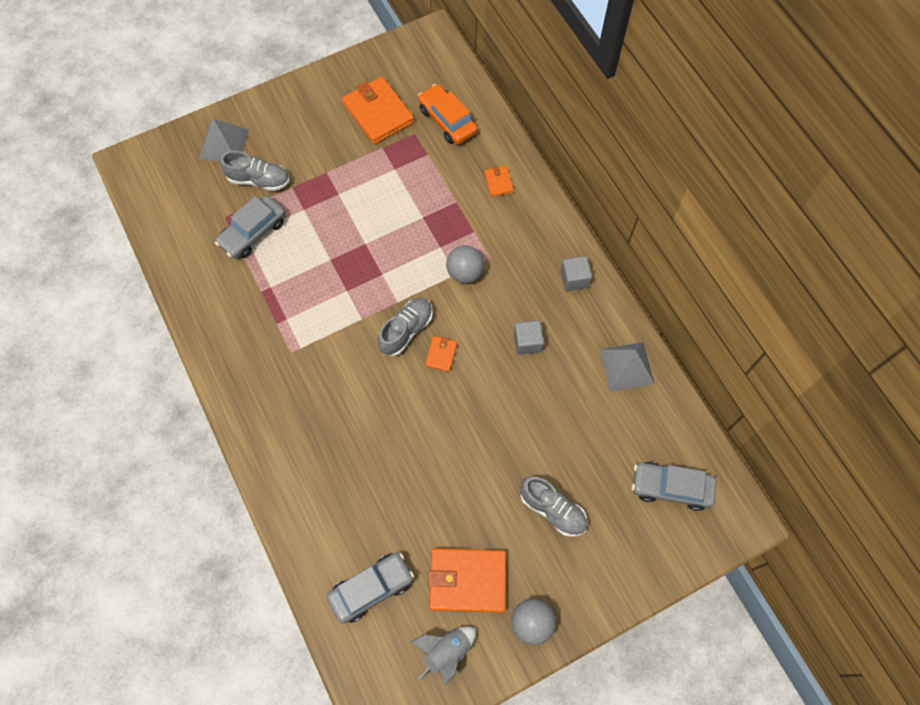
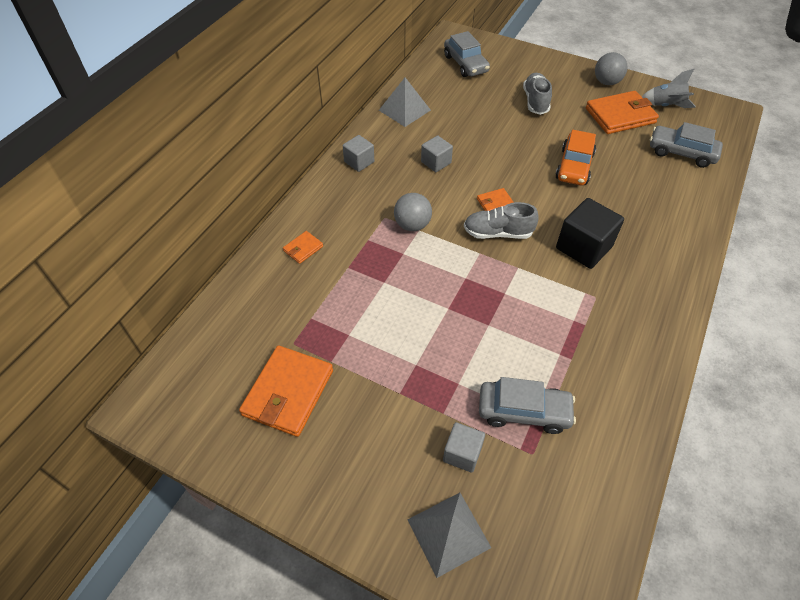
camera: 125 degrees left, 15 degrees down
(259, 180) = (462, 453): grey shoe -> grey cube
(339, 385) = (583, 247): none -> black cube
(447, 120) = (257, 324): orange car -> orange car (574, 166)
(467, 580) = (620, 116): orange wallet -> orange wallet turned 75 degrees counterclockwise

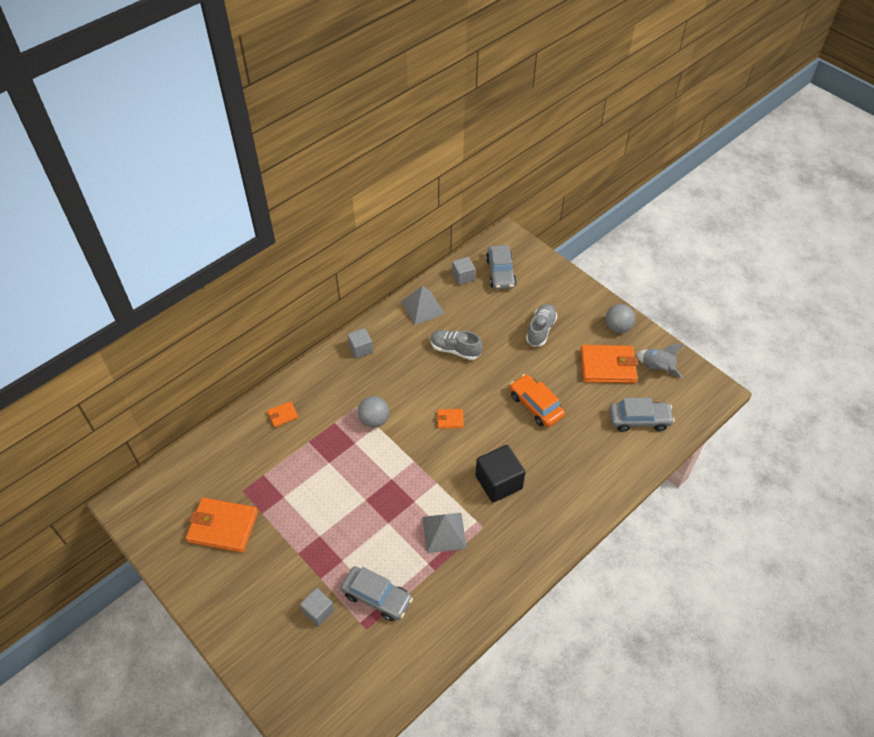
camera: 20 degrees right, 0 degrees up
(288, 392) = (223, 526): orange wallet -> orange wallet turned 60 degrees clockwise
(436, 162) = (422, 367): grey cube -> grey cube (463, 276)
(448, 533) = (282, 660): grey pyramid -> grey pyramid (444, 532)
(498, 233) = (437, 448): grey shoe -> grey shoe (455, 350)
(574, 166) = (536, 405): orange car -> orange car turned 105 degrees clockwise
(681, 153) = (639, 420): grey car -> grey car turned 135 degrees clockwise

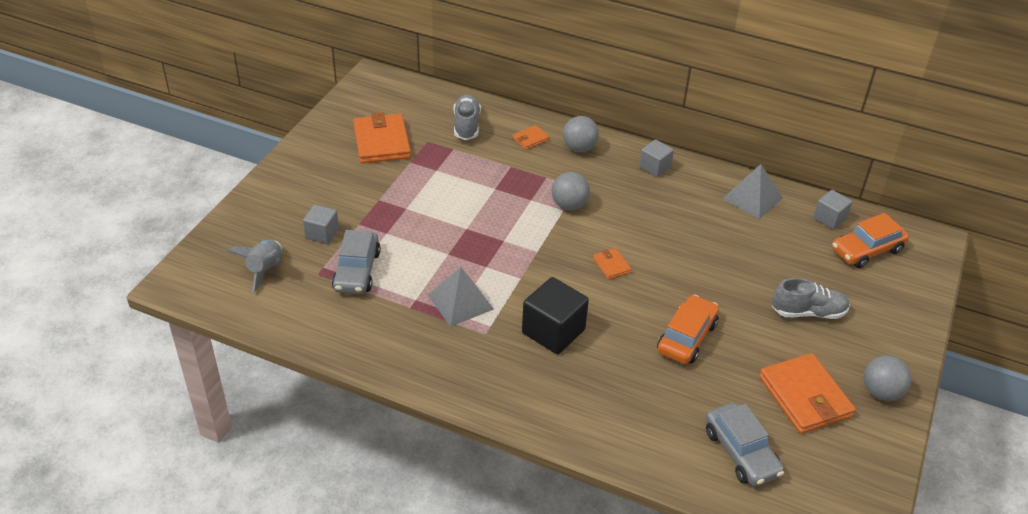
camera: 65 degrees right, 10 degrees down
(283, 415) = (530, 139): orange wallet -> orange wallet turned 75 degrees counterclockwise
(312, 387) = (579, 148): none -> grey ball
(455, 350) = (713, 242): grey shoe -> grey shoe (466, 125)
(500, 273) = (867, 250): grey car -> orange car
(657, 368) = (846, 454): grey rocket -> grey rocket (264, 269)

